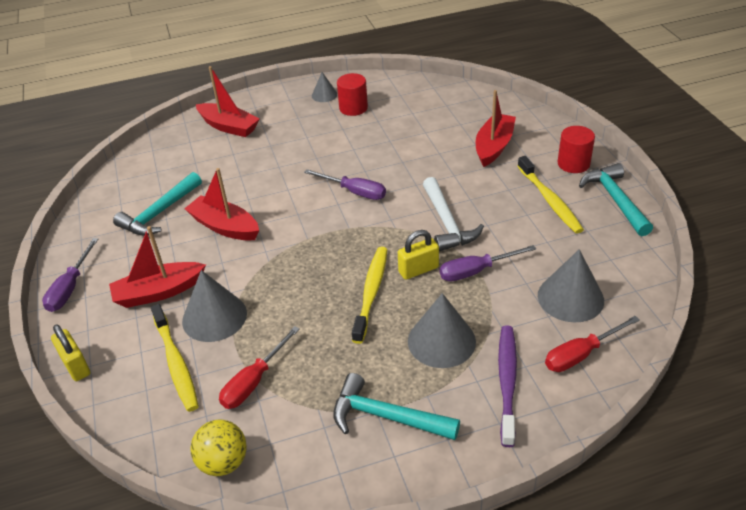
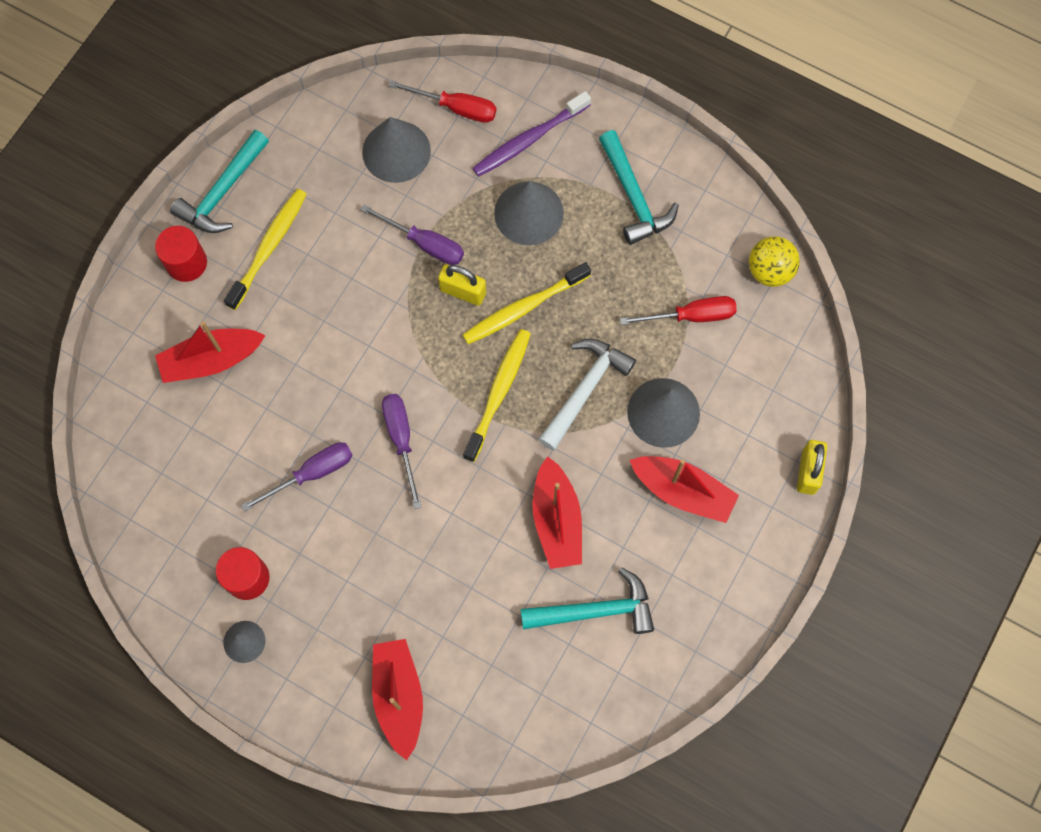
camera: 135 degrees left, 30 degrees up
(70, 288) = (751, 581): purple screwdriver -> purple screwdriver (312, 473)
(176, 363) = (731, 393): yellow toothbrush -> yellow toothbrush (499, 393)
(447, 223) = (378, 315): white hammer -> white hammer (585, 389)

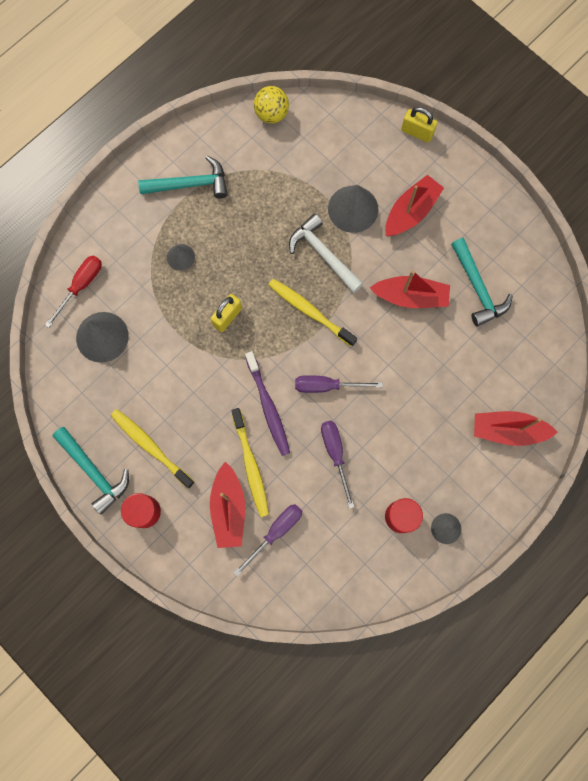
camera: 75 degrees left, 5 degrees up
(425, 244) = (182, 334): purple screwdriver -> purple screwdriver (276, 532)
(523, 308) = (252, 279): yellow toothbrush -> yellow toothbrush (251, 465)
(529, 140) = (123, 242): purple toothbrush -> purple toothbrush (268, 407)
(529, 213) = (180, 257): grey cone -> grey cone, size x0.55
(595, 610) = (478, 288): turquoise hammer -> turquoise hammer turned 150 degrees clockwise
(691, 316) = (289, 172): red screwdriver -> none

